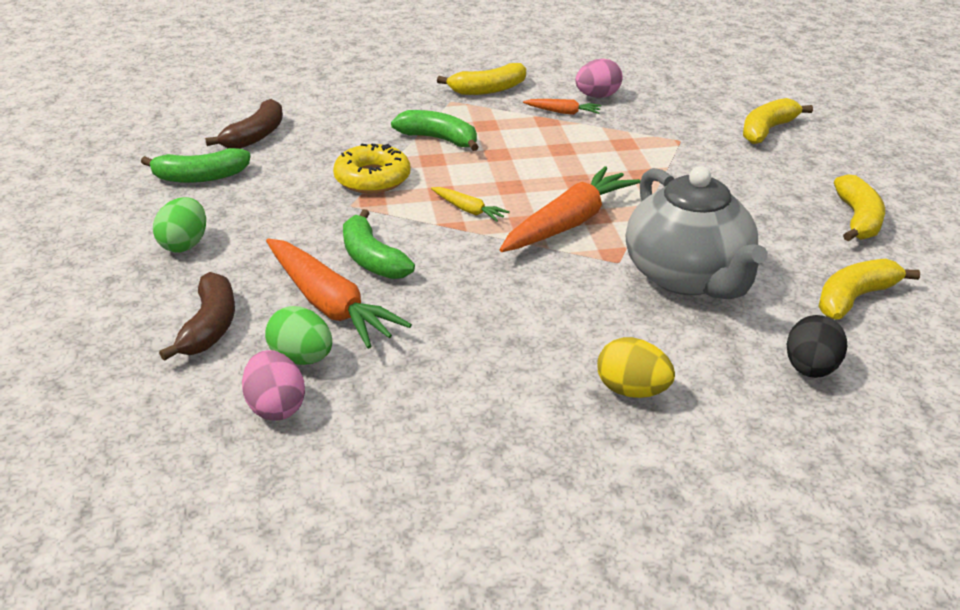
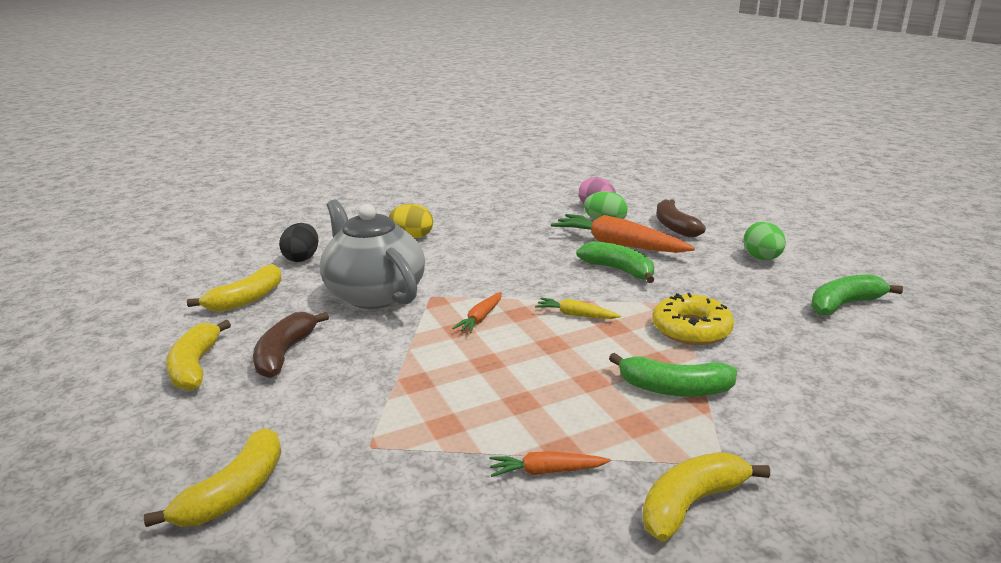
camera: 165 degrees right, 10 degrees down
(255, 136) = (875, 355): brown banana -> brown banana (285, 354)
(568, 223) = (480, 318): orange carrot -> orange carrot, size x0.48
(597, 96) = (506, 525): pink egg -> none

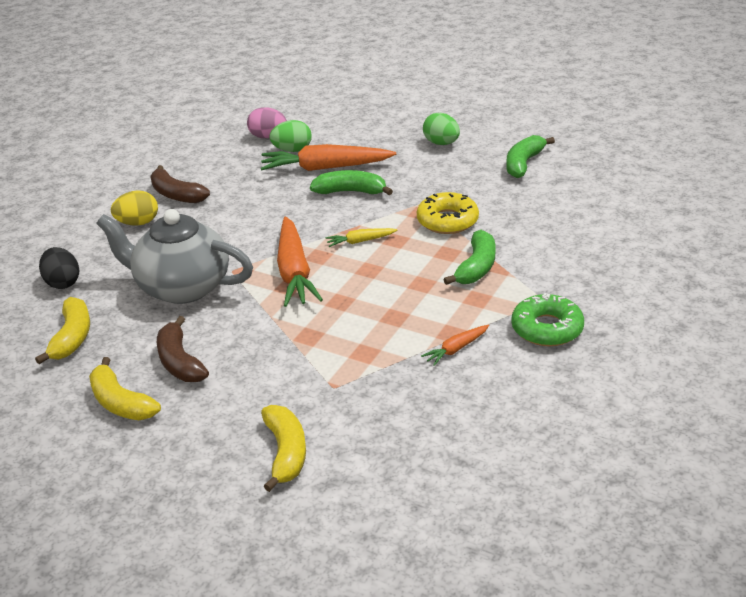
camera: 35 degrees left, 10 degrees up
(480, 318) = (294, 272): orange carrot -> orange carrot, size x2.08
(674, 227) = (351, 135): brown banana -> brown banana (176, 195)
(674, 389) = (476, 267): green banana -> green banana turned 45 degrees counterclockwise
(691, 504) = (547, 328): yellow banana -> green donut

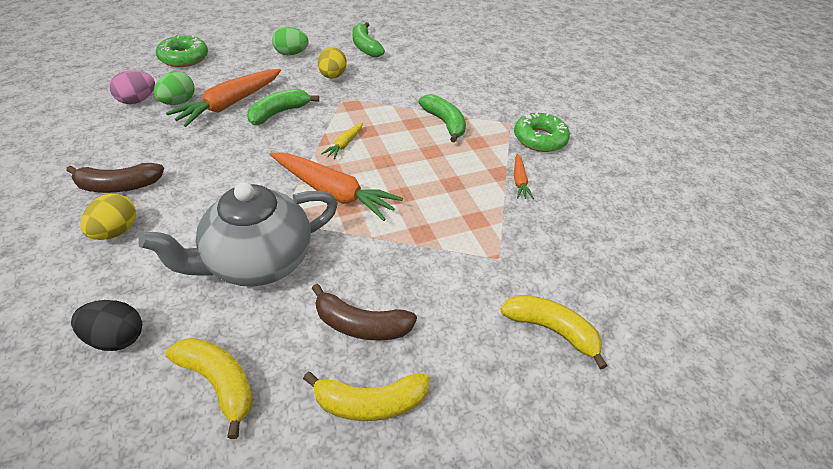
camera: 55 degrees left, 10 degrees up
(348, 113) = (184, 58): none -> green donut
(444, 179) = (332, 76): none -> yellow egg
(447, 221) = (379, 102): yellow donut -> none

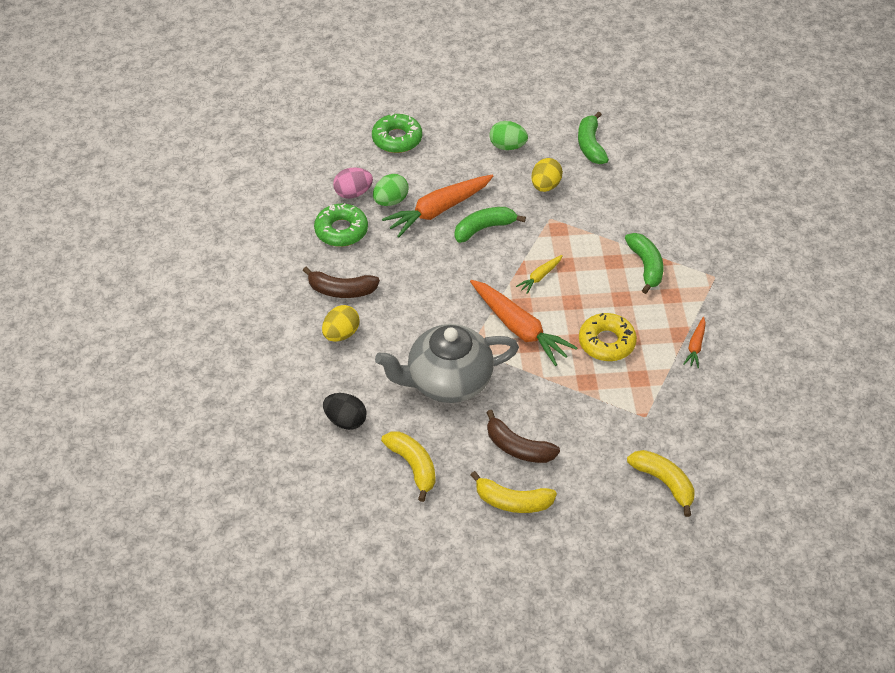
camera: 20 degrees right, 5 degrees up
(430, 191) = (606, 342): none -> yellow donut
(539, 139) = (738, 301): green donut -> green donut (341, 230)

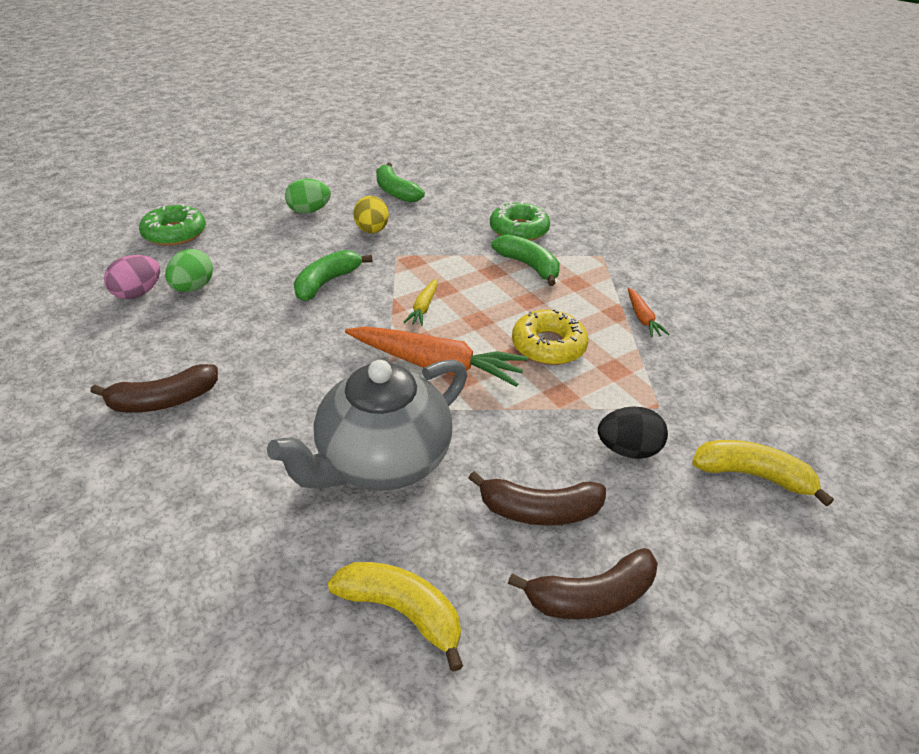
camera: 30 degrees left, 10 degrees down
(341, 230) = (136, 334): green donut -> green donut (519, 230)
(341, 334) = (185, 456): yellow egg -> none
(345, 420) = (247, 584): black egg -> black egg (628, 450)
(438, 210) = (260, 281): orange carrot -> none
(513, 501) = (591, 596): yellow banana -> brown banana

